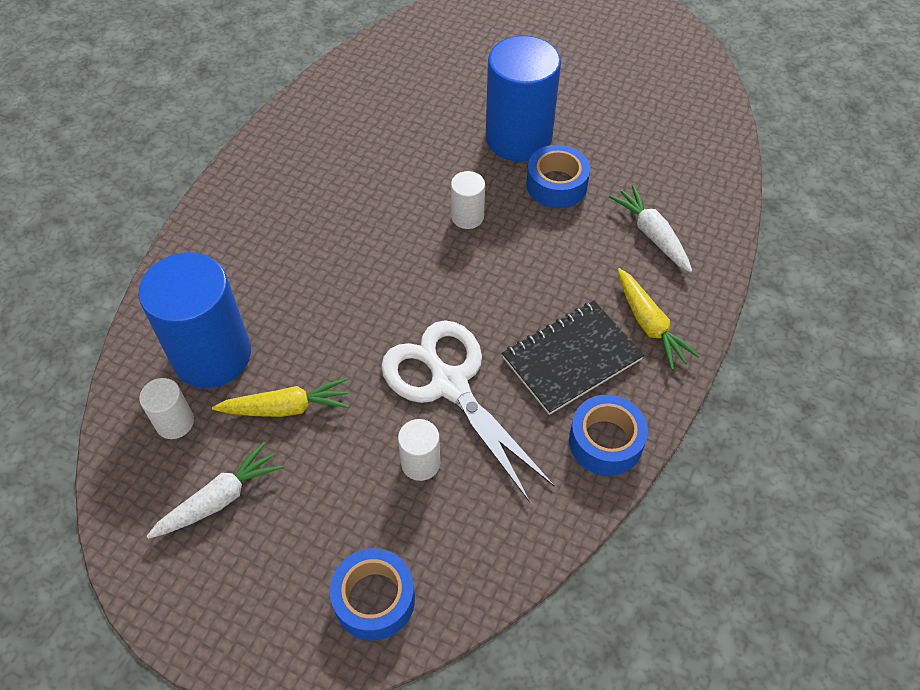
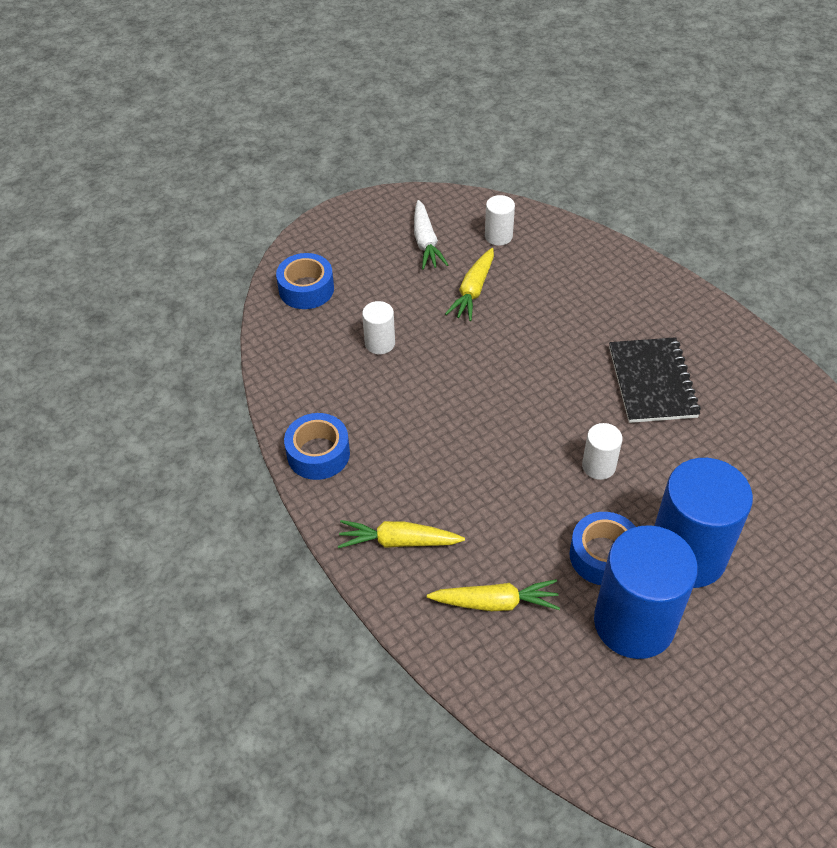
camera: 120 degrees right, 5 degrees down
(212, 355) = (544, 266): blue cylinder -> blue cylinder (634, 623)
(450, 385) = (431, 383): white scissors -> none
(571, 358) = (403, 469): black notebook -> black notebook (652, 382)
(652, 234) = (495, 602): white carrot -> yellow carrot

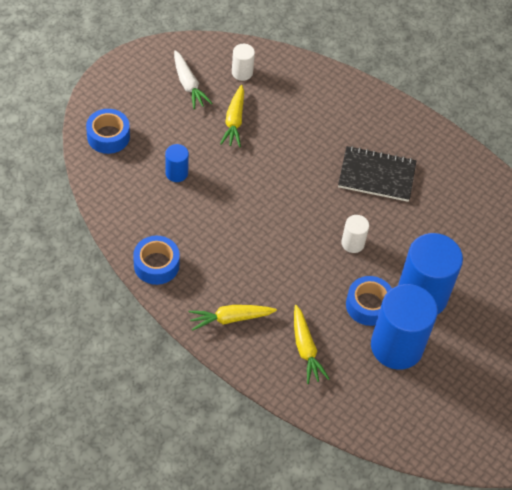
camera: 20 degrees left, 5 degrees up
(380, 343) = (176, 173): white cylinder -> blue cylinder
(495, 602) = (305, 349): yellow carrot -> yellow carrot turned 90 degrees clockwise
(652, 382) = (376, 175): black notebook -> black notebook turned 60 degrees counterclockwise

